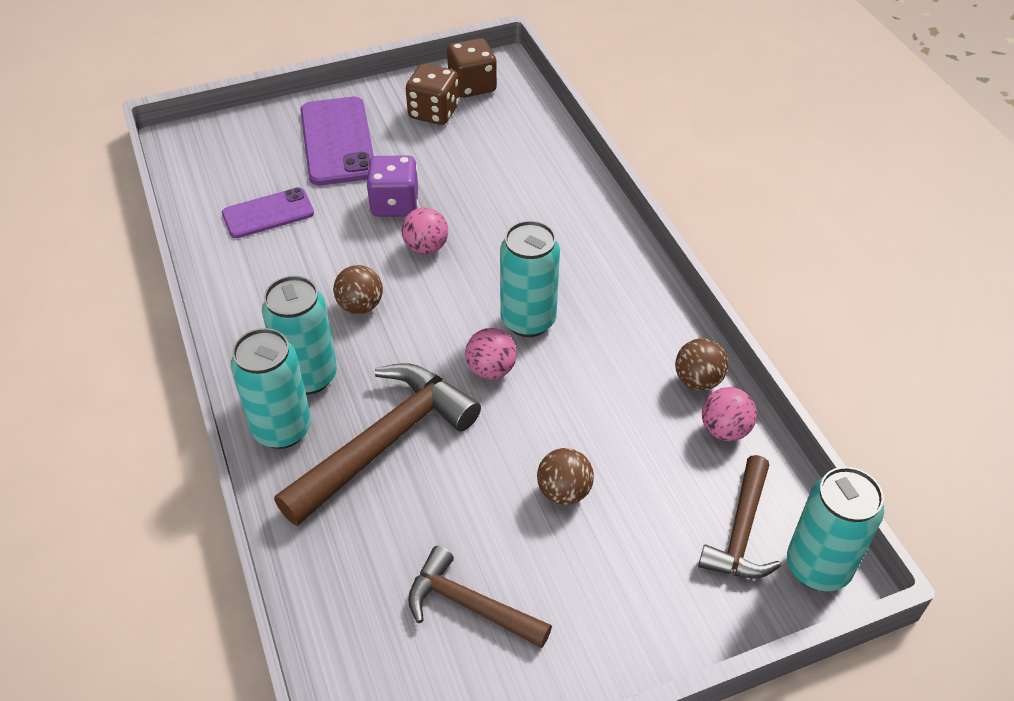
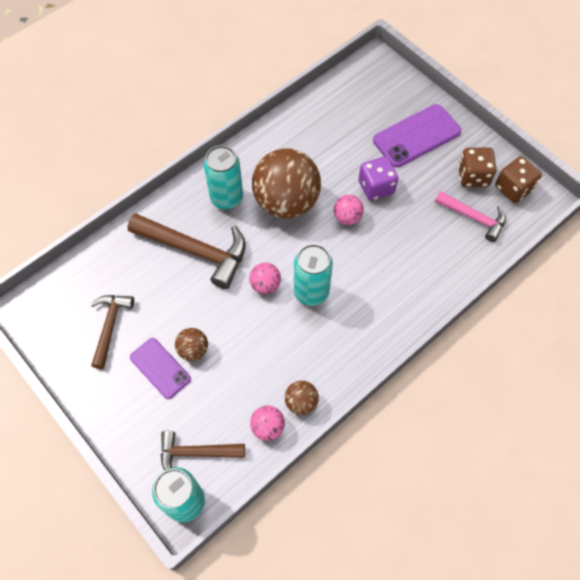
camera: 70 degrees right, 15 degrees up
(268, 213) = (337, 128): purple phone -> purple phone (160, 368)
(282, 429) = (188, 201): turquoise can -> none
(360, 306) = (286, 202): brown ball -> brown ball, size x2.27
(495, 131) = (474, 217): none -> pink hammer

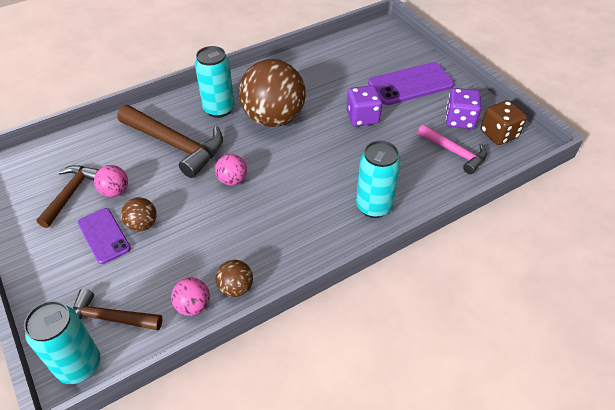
camera: 10 degrees right, 15 degrees down
(311, 292) = (276, 192): turquoise can -> turquoise can (374, 206)
(347, 217) = (328, 137): pink ball -> pink ball (115, 191)
(473, 176) = (460, 120): brown dice -> purple dice

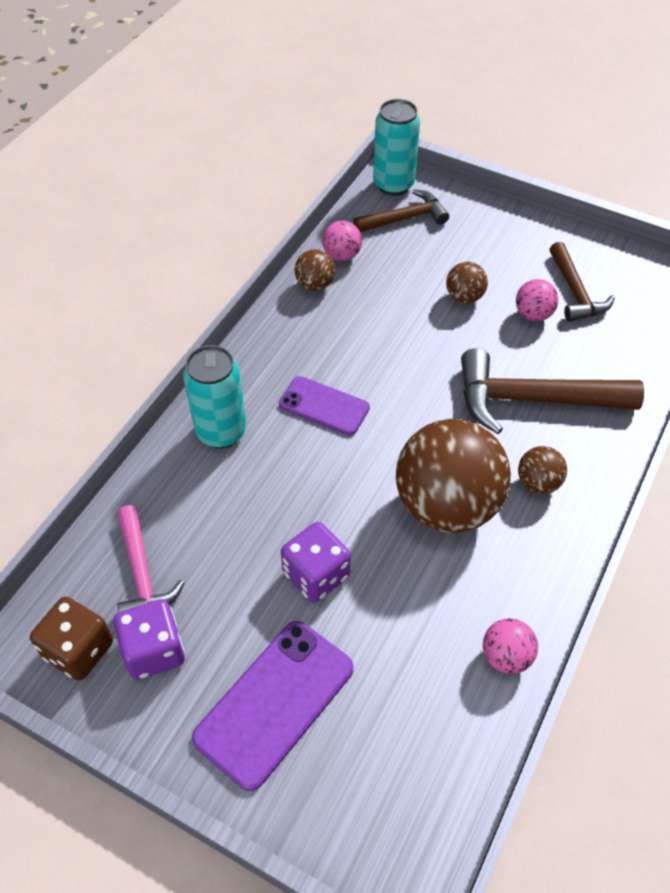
camera: 150 degrees right, 5 degrees up
(104, 235) = (489, 271): purple phone -> purple phone (324, 406)
(219, 109) = (538, 483): turquoise can -> brown ball
(232, 180) = (417, 386): pink ball -> pink ball (506, 656)
(454, 152) = (142, 573): pink hammer -> pink hammer turned 120 degrees counterclockwise

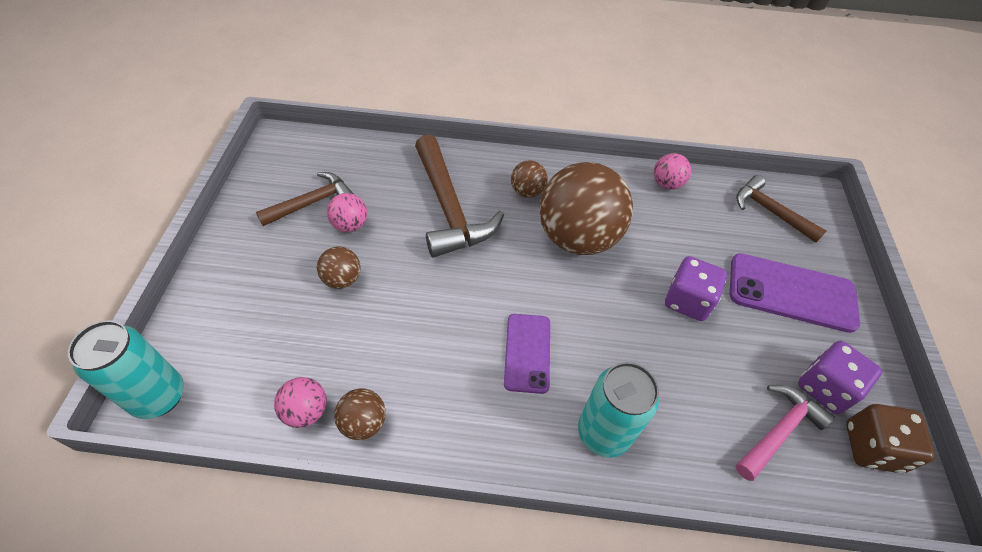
camera: 115 degrees left, 0 degrees up
(405, 218) = (226, 365): brown hammer -> brown hammer (770, 211)

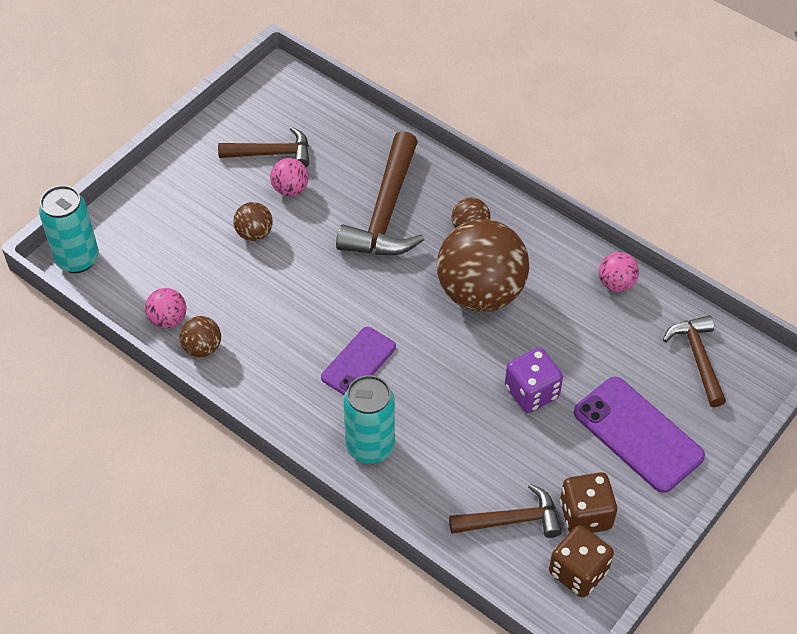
camera: 35 degrees right, 0 degrees up
(779, 431) = (511, 520): pink hammer -> brown hammer
(825, 387) = (585, 515): purple dice -> brown dice

